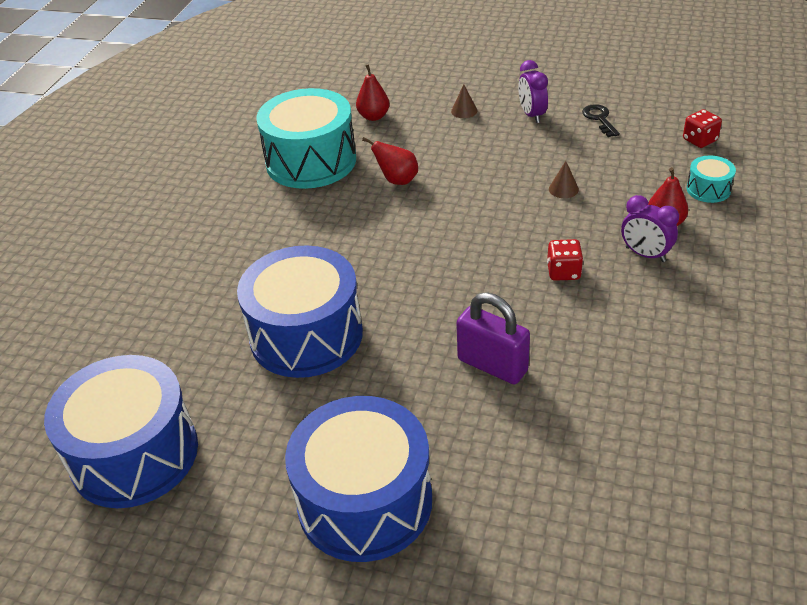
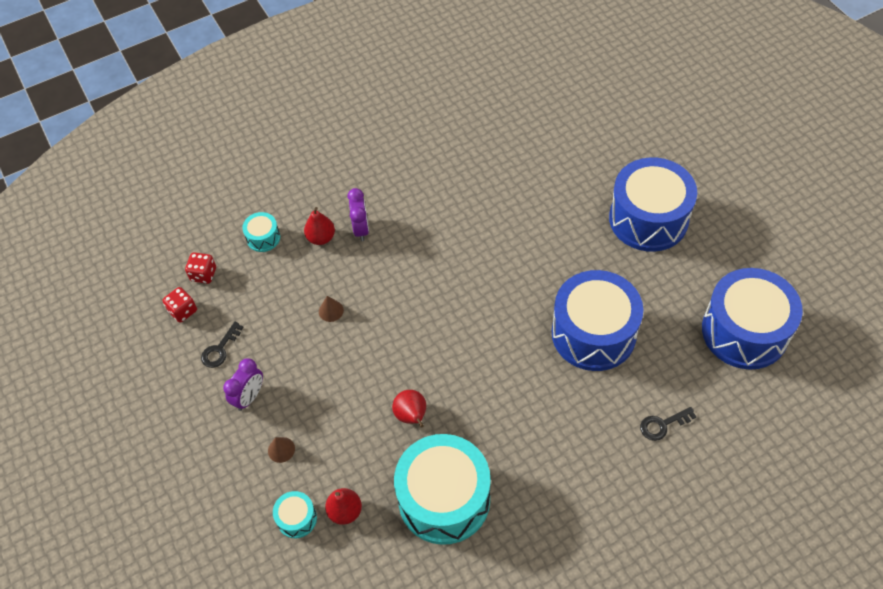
camera: 135 degrees left, 15 degrees up
(167, 312) = (662, 425): none -> black key
(401, 96) = (297, 518): none -> turquoise drum
(492, 365) = (519, 234): purple padlock -> none
(563, 272) = (415, 255): red dice -> red dice (183, 311)

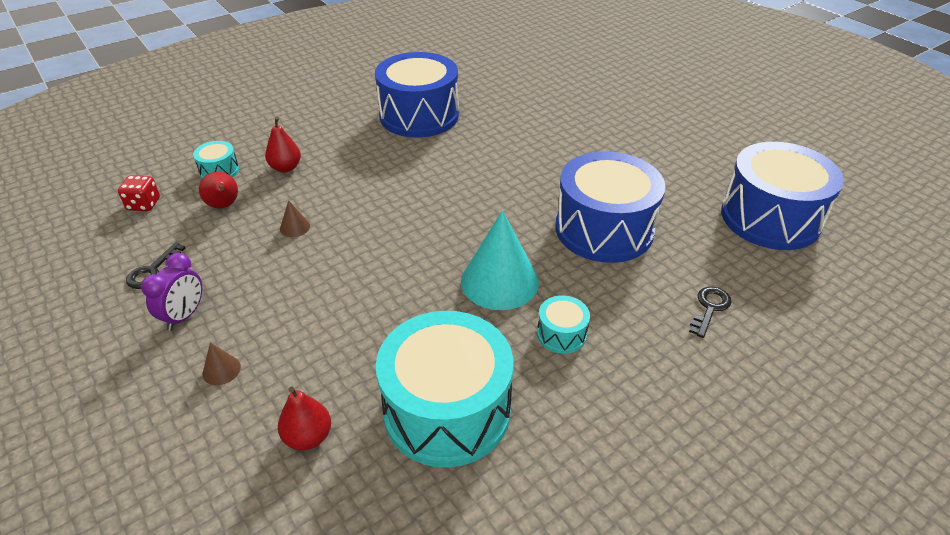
camera: 10 degrees left, 15 degrees down
(183, 311) = (112, 238): red dice -> none
(297, 518) = (237, 452): turquoise drum -> turquoise drum (561, 334)
(361, 229) = (331, 159): purple clock -> none
(411, 416) = (397, 321): red pear -> red pear (224, 206)
(496, 383) = (499, 281): none -> turquoise cone
(648, 219) = (637, 137): blue drum -> blue drum (419, 116)
(662, 425) = (709, 308): black key -> black key turned 150 degrees clockwise

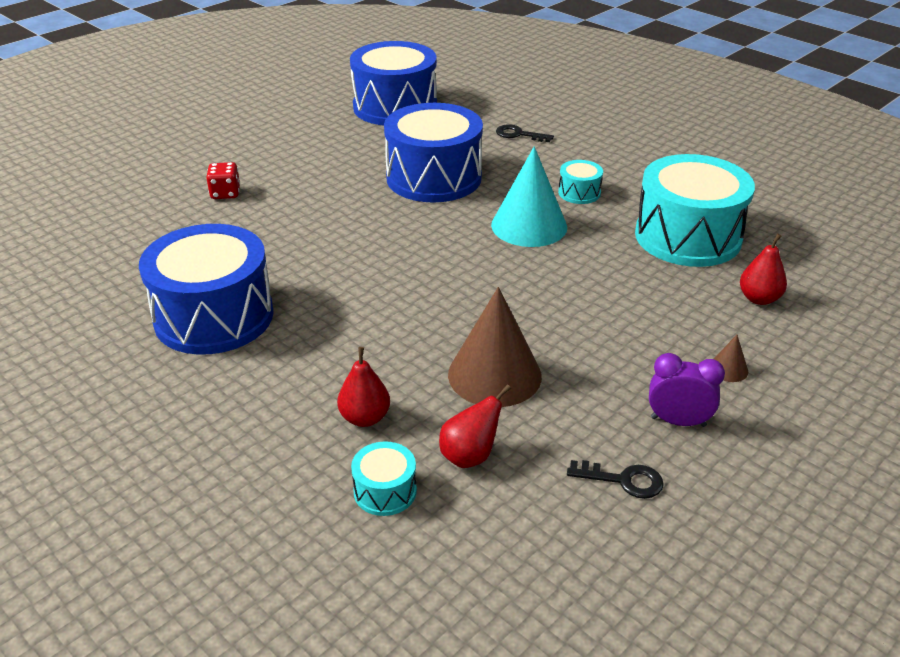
camera: 100 degrees left, 5 degrees down
(144, 204) = (492, 553): red dice -> red dice (225, 193)
(295, 227) = (494, 375): brown cone -> brown cone, size x2.40

